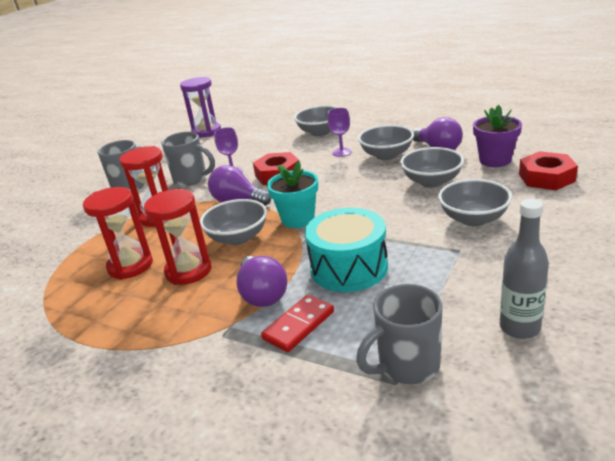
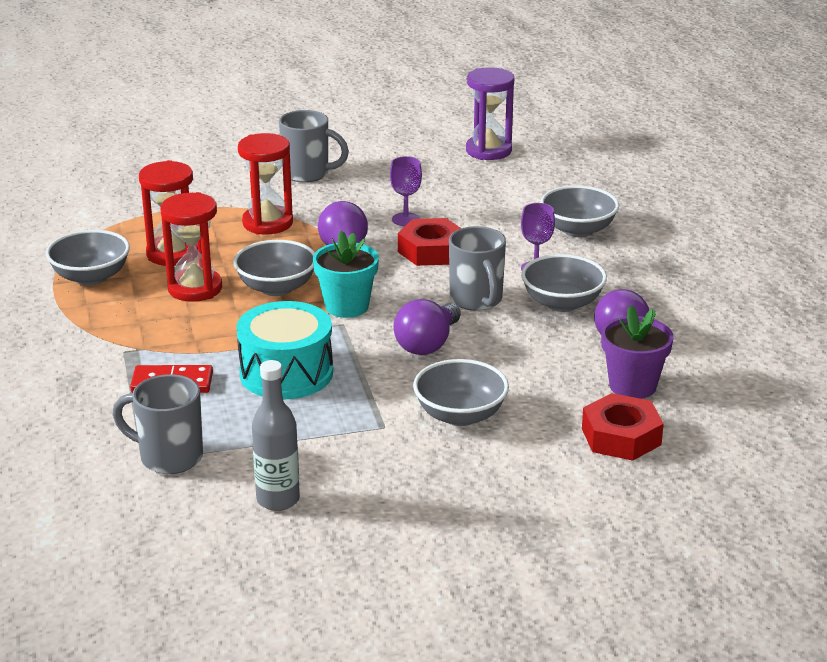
camera: 45 degrees right, 0 degrees up
(192, 179) = (362, 202): grey mug -> grey mug (477, 300)
(262, 294) = (198, 344): purple light bulb -> purple light bulb (427, 344)
(431, 181) = (523, 359): grey bowl -> grey bowl (91, 277)

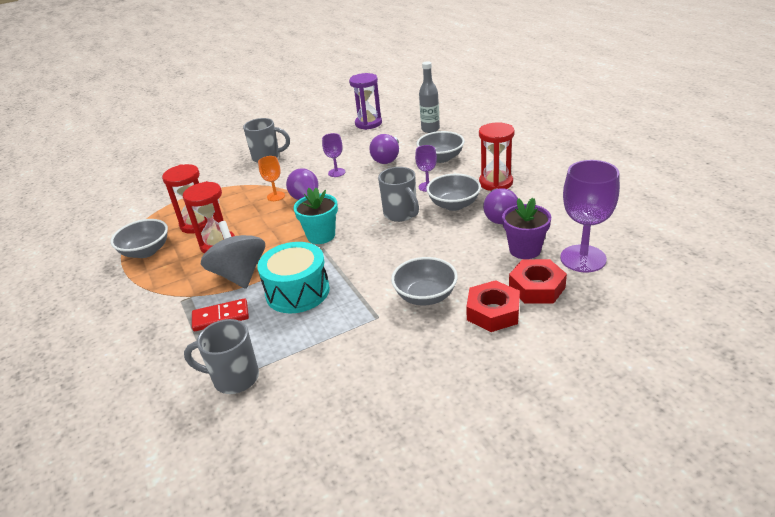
camera: 10 degrees left, 5 degrees up
(213, 335) = (239, 275): none -> grey spinning top
(267, 223) = (252, 192): red hourglass -> red hourglass (495, 183)
(276, 287) = (271, 232): grey bowl -> none
(278, 499) = (325, 395): grey bottle -> grey bottle (430, 129)
(300, 237) = (276, 196): none -> orange goblet
(427, 344) = (383, 250): purple light bulb -> purple light bulb (387, 158)
(431, 251) = (359, 188): red nut -> red nut (493, 312)
(710, 414) = (583, 258): none -> purple goblet

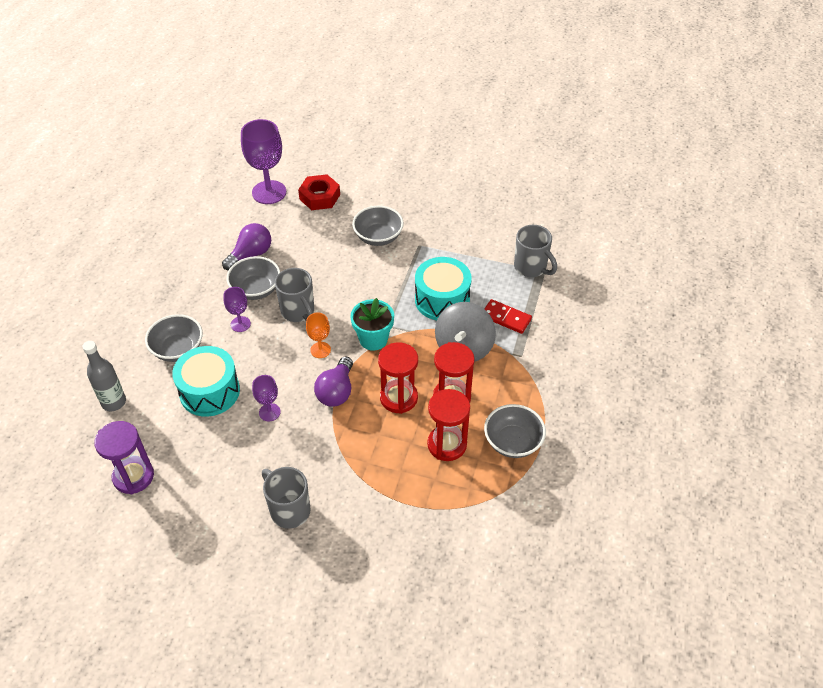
camera: 140 degrees left, 15 degrees up
(276, 196) = (351, 425): orange goblet -> orange goblet (320, 350)
(387, 158) = (209, 391): purple light bulb -> turquoise drum
(401, 214) = (298, 312): grey mug -> grey mug turned 135 degrees clockwise
(493, 312) = (361, 202): red nut -> none
(495, 183) = (198, 285): red hourglass -> red hourglass (398, 398)
(525, 250) = (283, 221): purple flower pot -> none

